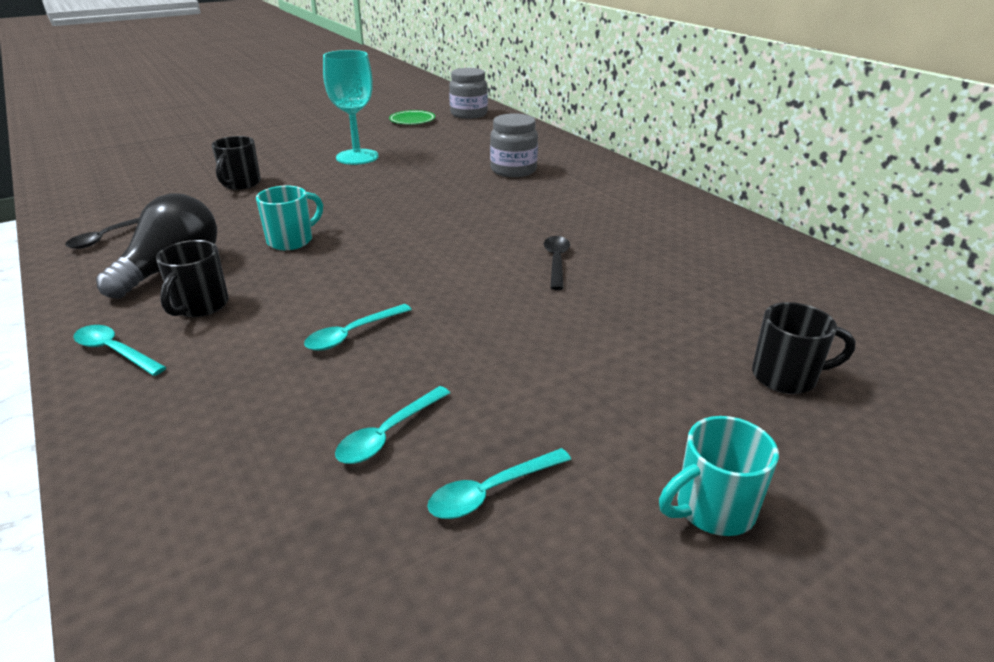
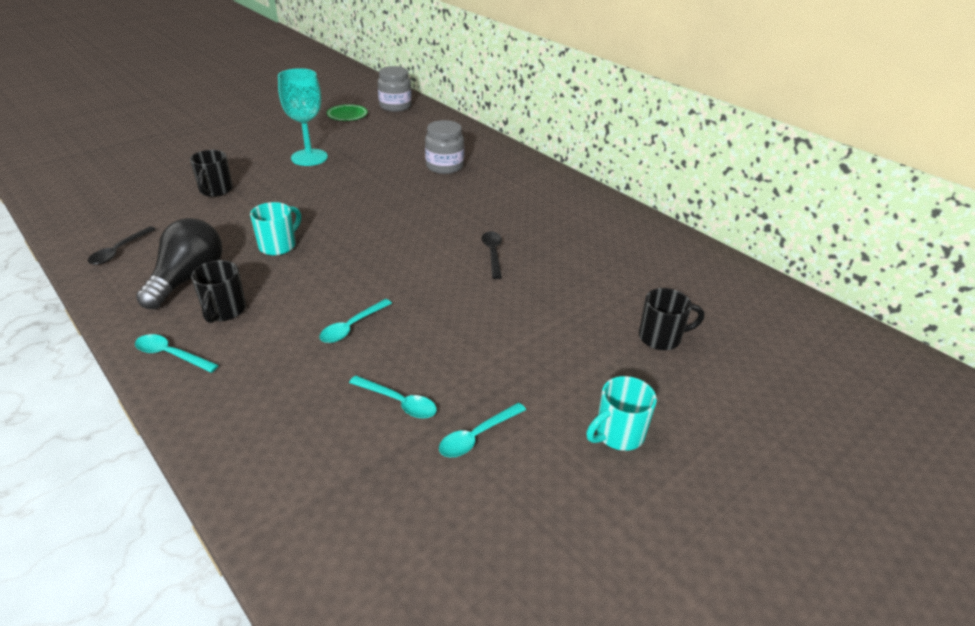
camera: 10 degrees left, 5 degrees up
(388, 434) = (398, 402): turquoise spoon -> turquoise spoon turned 90 degrees counterclockwise

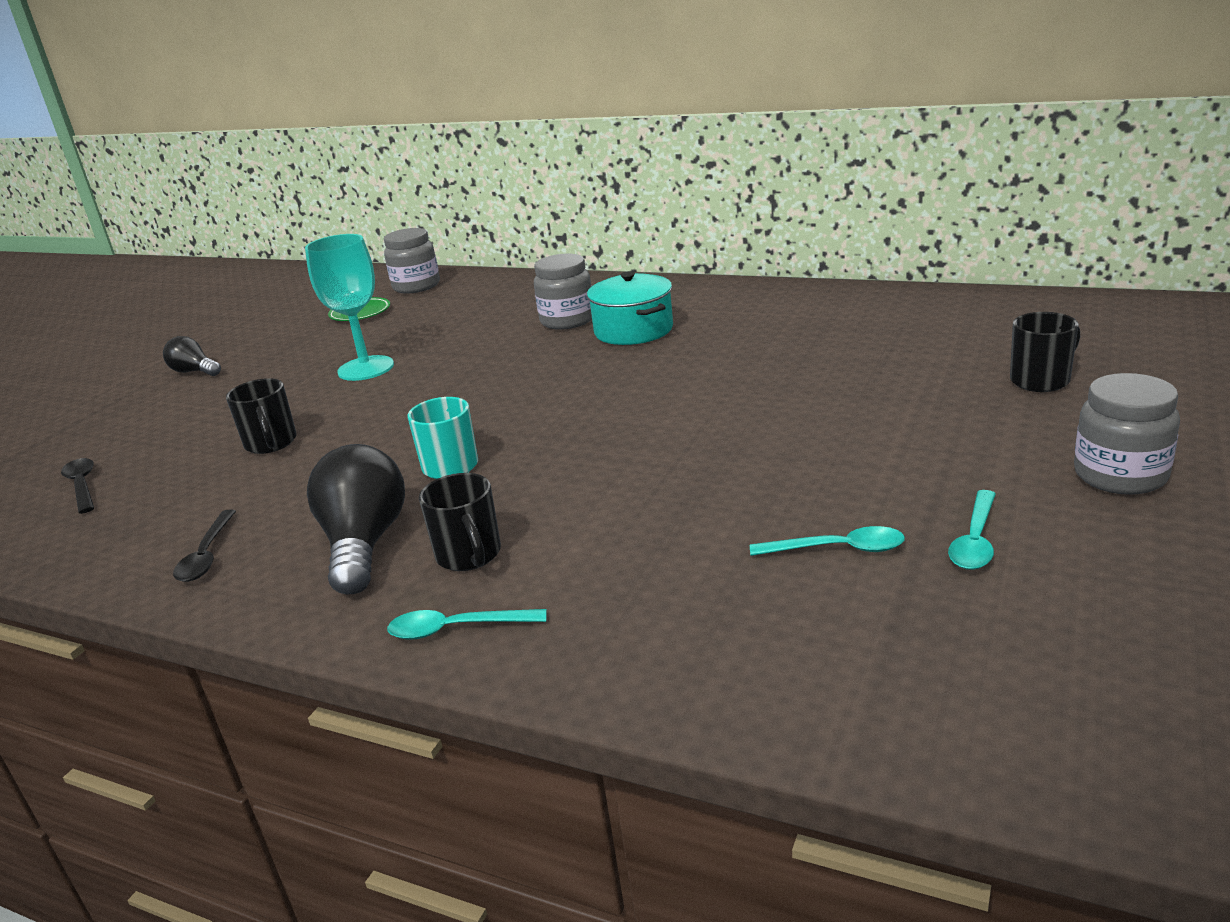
camera: 20 degrees left, 10 degrees down
(231, 124) = (194, 372): none -> black light bulb
(352, 326) = (671, 504): turquoise spoon -> none
(471, 190) = (633, 330): none -> turquoise pot
(492, 253) = (747, 377): black spoon -> black spoon (82, 485)
(618, 434) = (1120, 475): turquoise mug -> grey jar

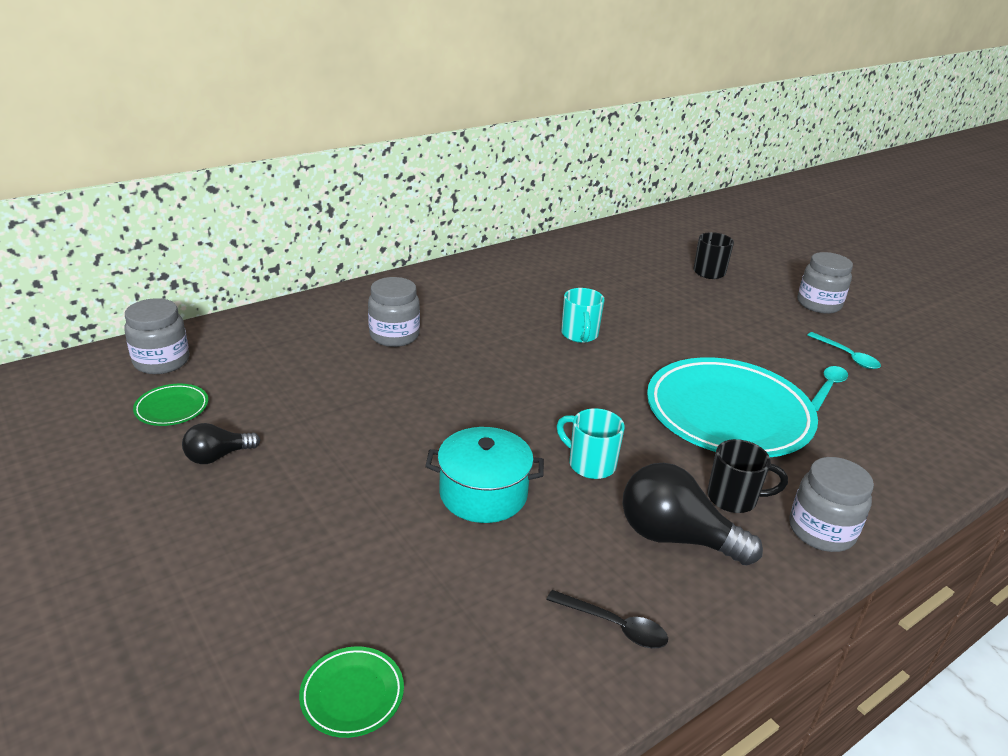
camera: 65 degrees left, 5 degrees up
(82, 485) = (352, 695): black spoon -> green plate
(194, 372) = (134, 549): black light bulb -> black light bulb (218, 456)
(271, 444) = (426, 539): black mug -> none
(366, 368) = (329, 445): turquoise goblet -> none
(457, 629) = (821, 531): turquoise spoon -> grey jar
(633, 330) = (460, 324): turquoise pot -> turquoise pot (483, 493)
(652, 502) = (728, 414): none -> turquoise plate
(706, 378) = (579, 335): none -> turquoise mug

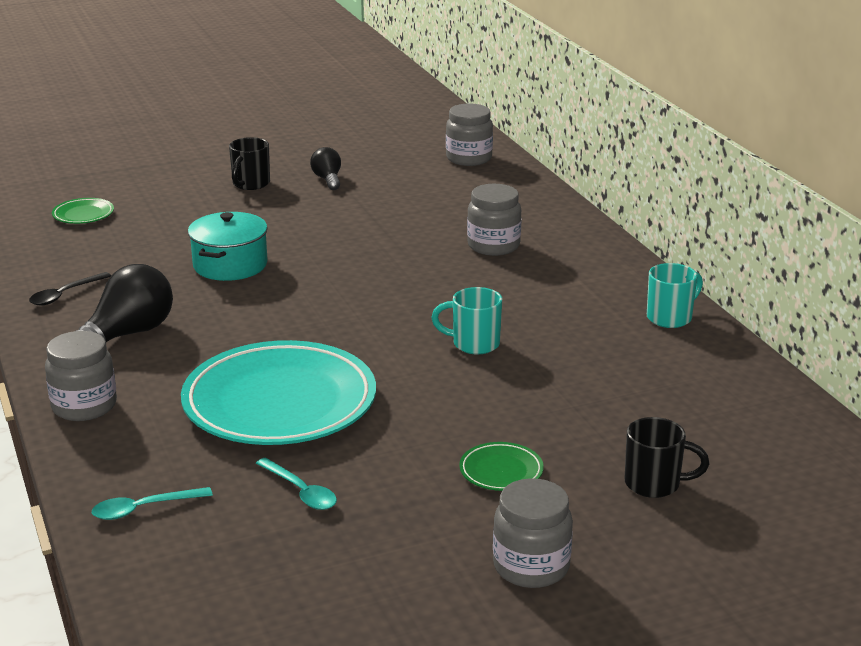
camera: 105 degrees right, 5 degrees down
(172, 408) = (397, 164): green plate -> green plate (501, 471)
(590, 464) = (241, 313): turquoise mug -> turquoise mug (670, 317)
(734, 498) = (153, 373): black mug -> black mug (250, 184)
(847, 356) = (369, 538): turquoise spoon -> turquoise spoon (144, 509)

